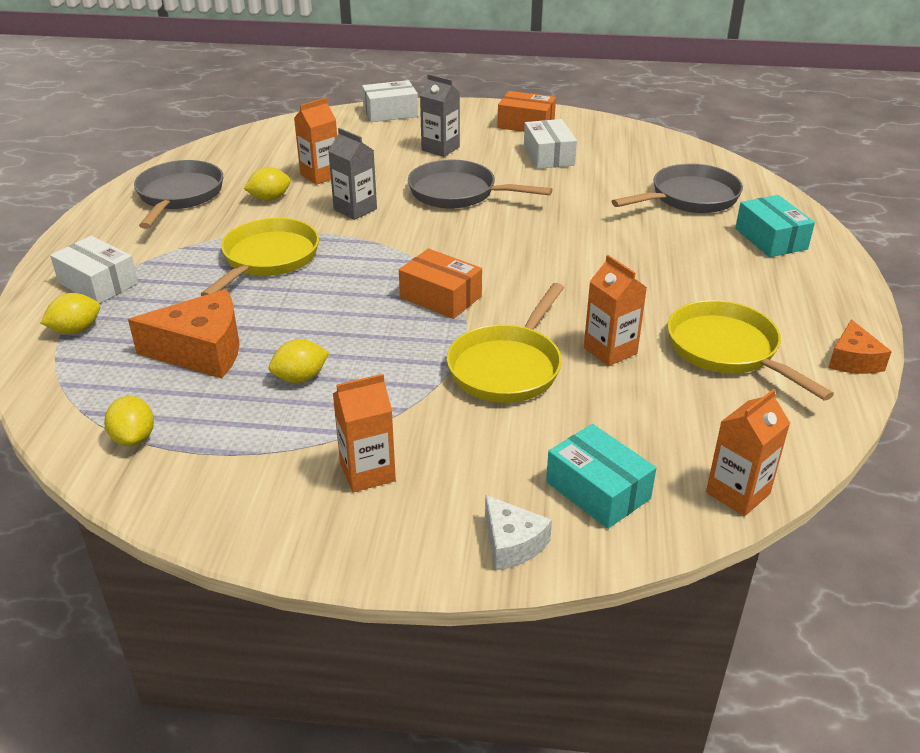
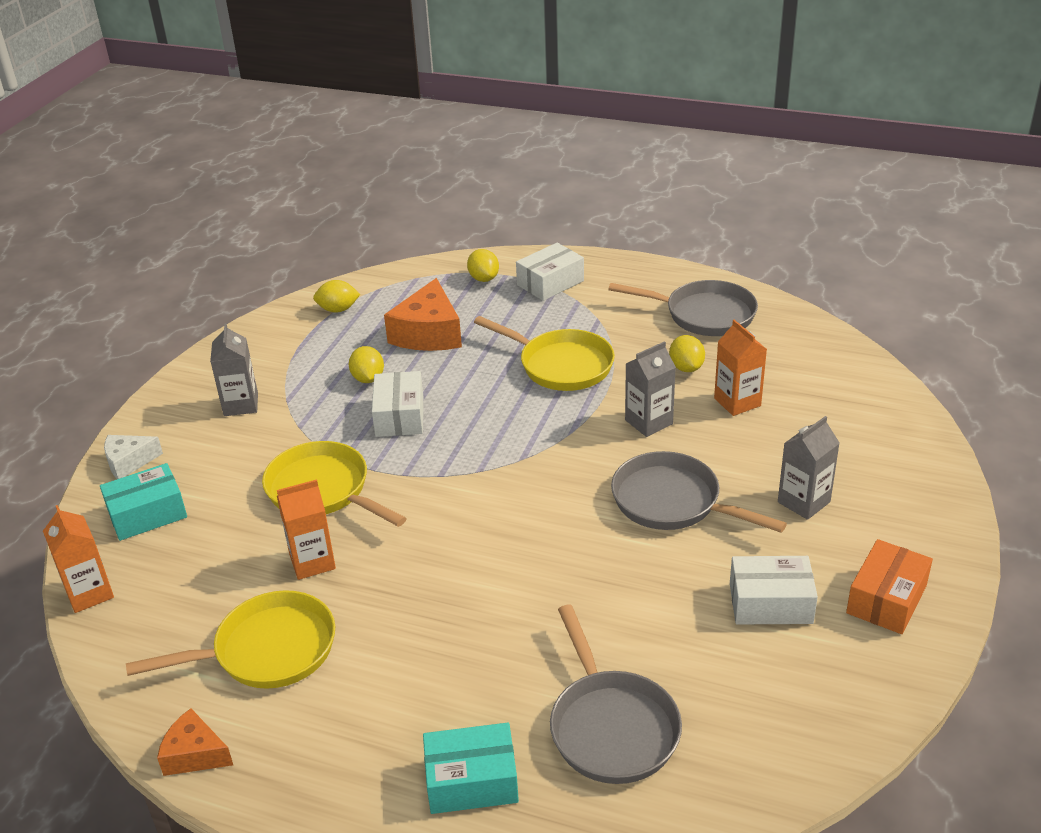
camera: 105 degrees right, 0 degrees up
(367, 472) = (241, 404): orange carton -> grey carton
(390, 112) = (928, 469): white box -> white box (399, 416)
(440, 297) = (452, 463): orange box -> none
(458, 193) = (672, 502): grey pan -> grey pan turned 90 degrees counterclockwise

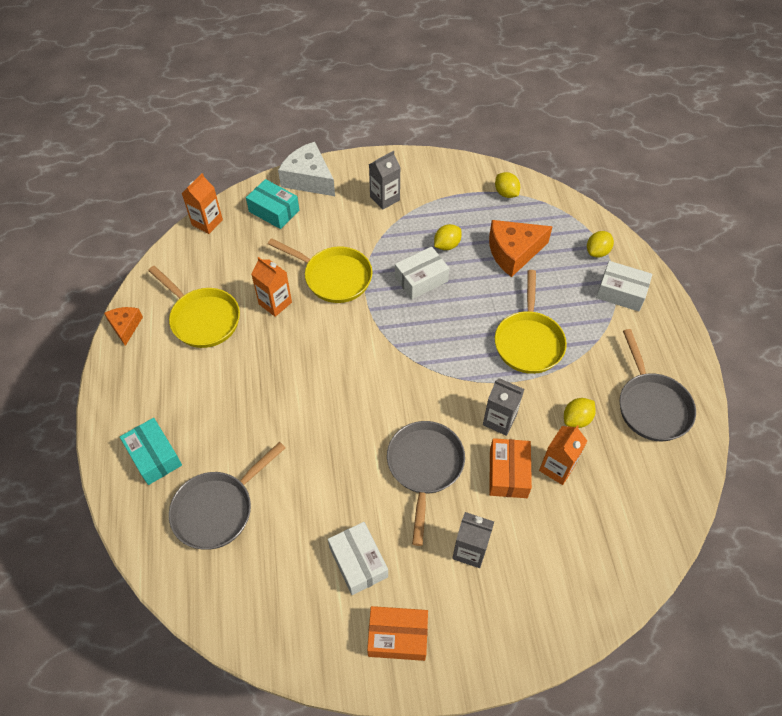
camera: 60 degrees right, 20 degrees up
(129, 462) = (309, 179): white cheese -> white cheese, size x1.74
(323, 490) = (334, 277): yellow pan -> yellow pan turned 105 degrees clockwise
(722, 439) = (508, 473): none -> orange box

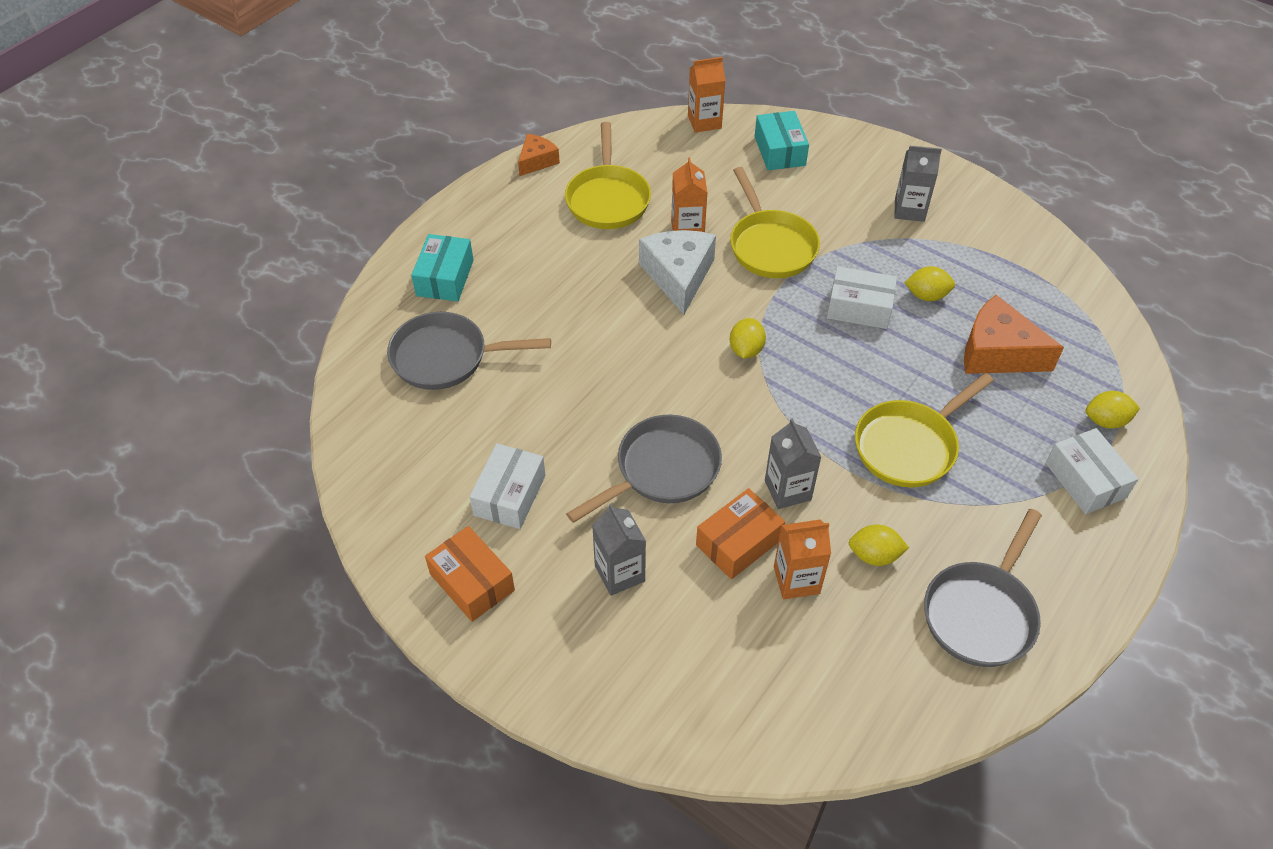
camera: 45 degrees right, 5 degrees down
(309, 179) = (848, 144): white cheese -> white cheese (678, 276)
(506, 193) = (1060, 291): yellow lemon -> yellow lemon (746, 350)

